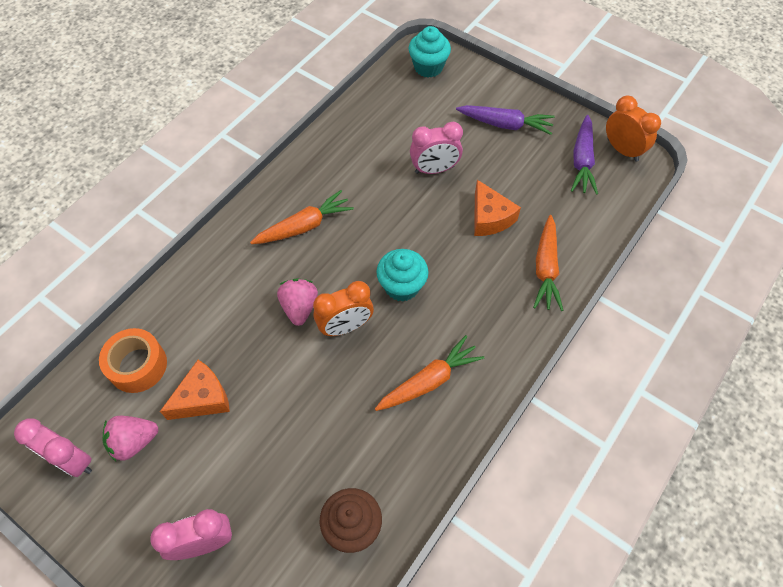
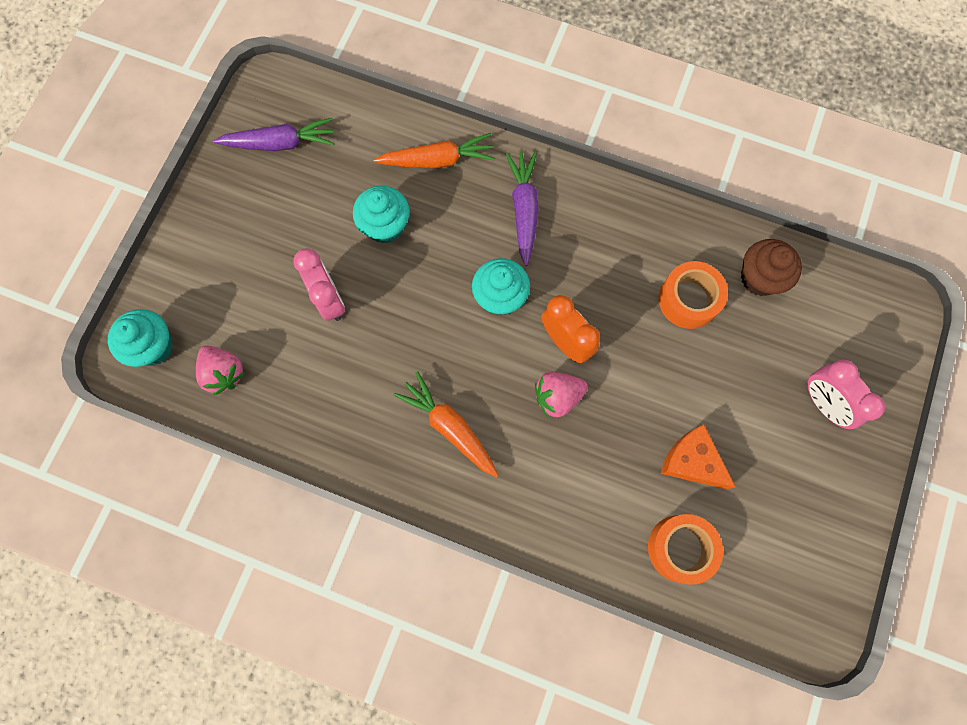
camera: 105 degrees left, 15 degrees up
(72, 460) = (801, 570): pink clock -> none
(134, 442) = (759, 513): pink strawberry -> pink strawberry (224, 373)
(351, 445) = (688, 300): none -> orange tape
(429, 381) = (600, 245): orange carrot -> none
(489, 218) = (385, 226): orange cheese -> turquoise cupcake
(504, 124) = (239, 234): purple carrot -> purple carrot (524, 210)
(622, 150) = (254, 104): orange clock -> none

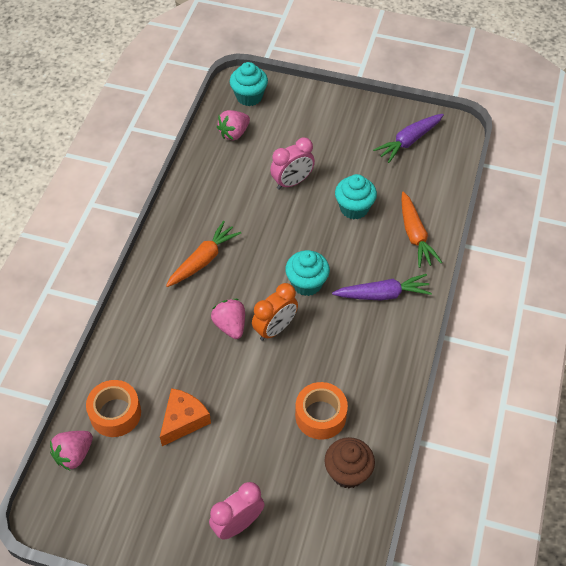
camera: 85 degrees right, 20 degrees down
(279, 143) = (409, 141): purple carrot -> purple carrot turned 60 degrees clockwise
(737, 602) = (74, 455): none -> pink strawberry

